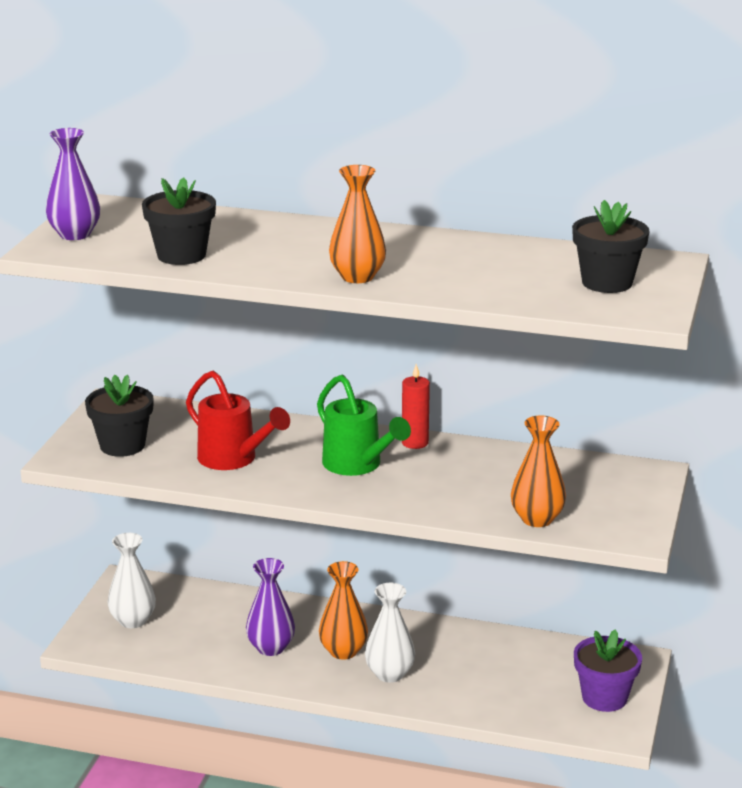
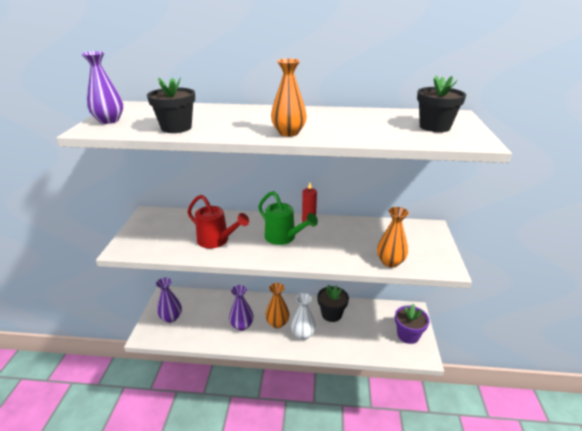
camera: 10 degrees left, 5 degrees up
(122, 445) = (154, 238): black flower pot -> black flower pot (331, 314)
(133, 620) = (171, 317): white vase -> purple vase

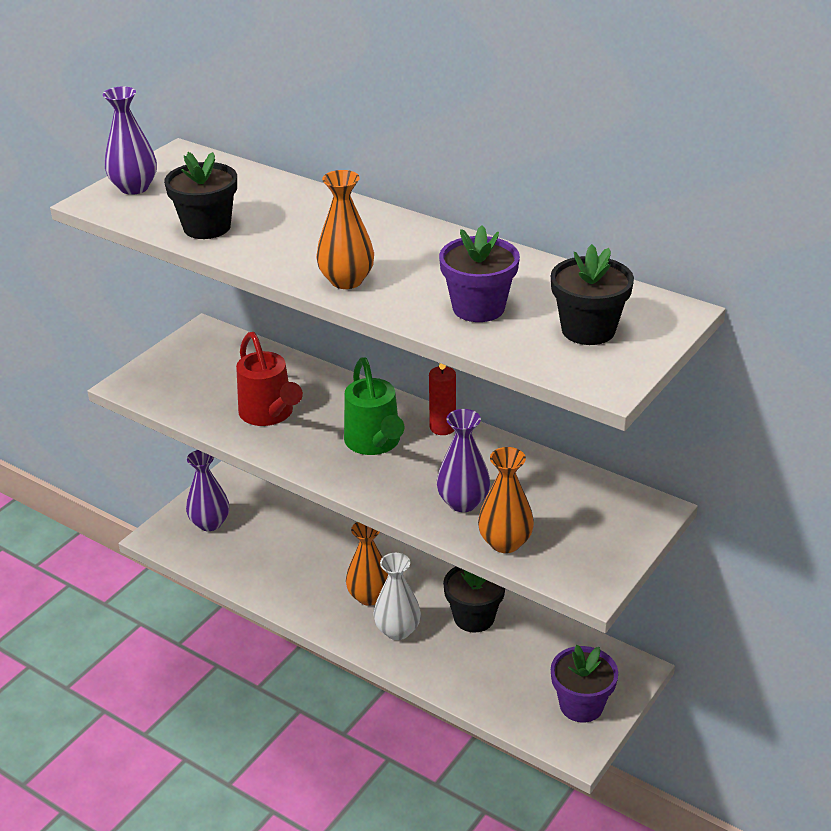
camera: 30 degrees right, 5 degrees up
(242, 325) = (309, 578): purple vase -> purple vase (463, 502)
(372, 129) = (478, 308): none -> purple flower pot

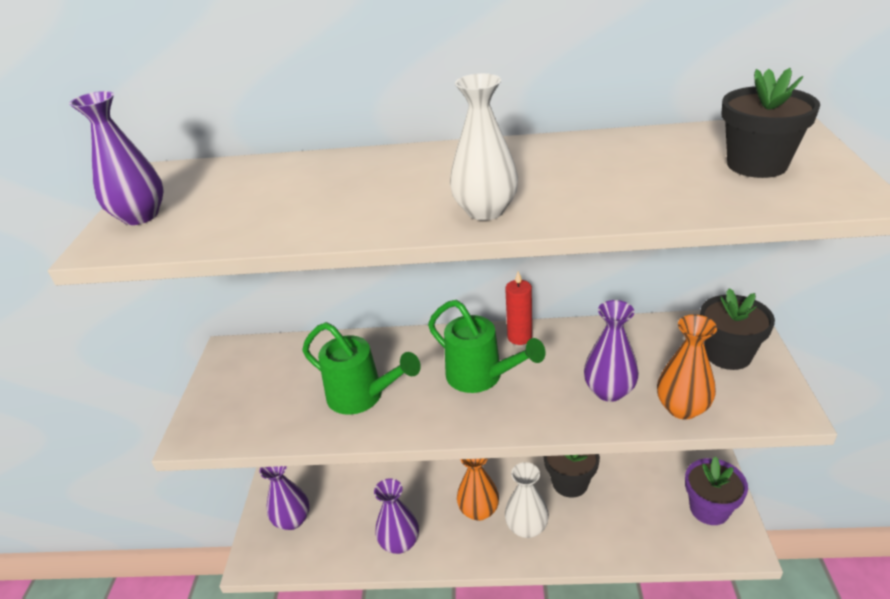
camera: 30 degrees left, 0 degrees up
(207, 227) = (270, 221): black flower pot -> black flower pot (728, 354)
(269, 414) = (362, 396): red watering can -> green watering can
(280, 585) = (400, 542): none -> purple vase
(346, 280) = (485, 211): orange vase -> white vase
(478, 308) = (641, 185): purple flower pot -> none

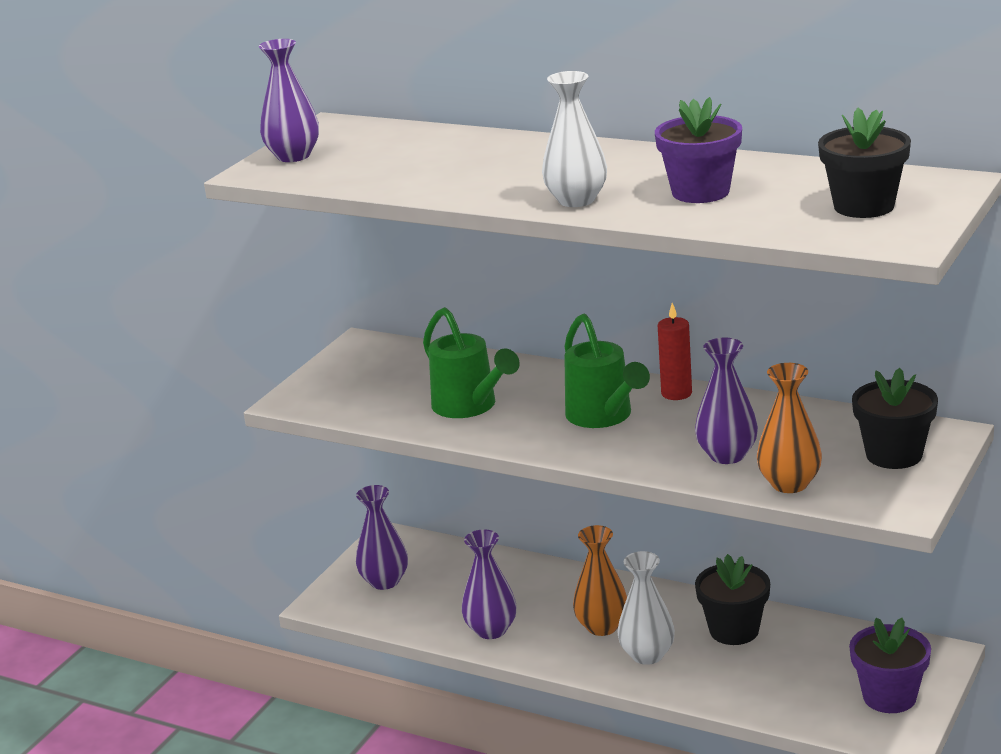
camera: 25 degrees right, 10 degrees down
(593, 178) = (700, 192): none -> purple flower pot

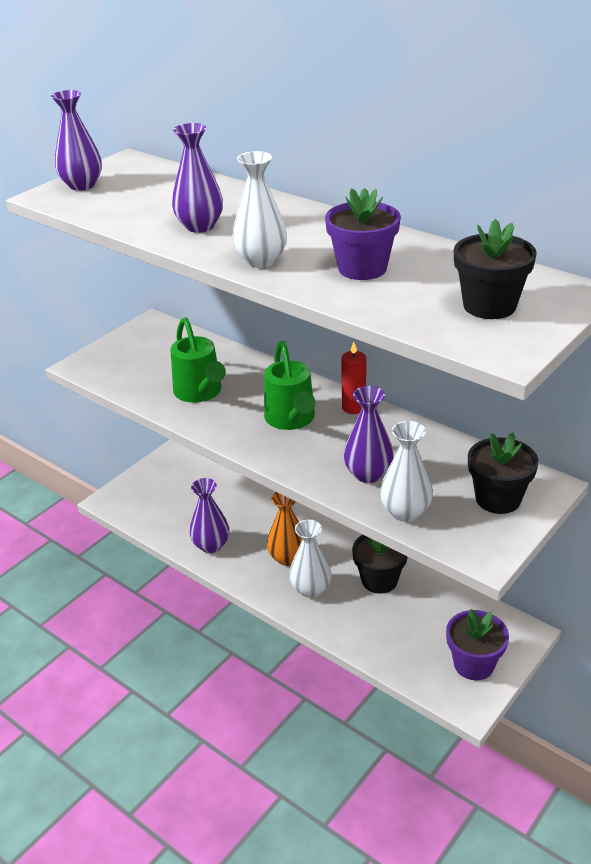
camera: 10 degrees right, 10 degrees up
(384, 581) = (156, 490): purple vase -> purple vase (200, 226)
(789, 484) = (405, 512): orange vase -> white vase

